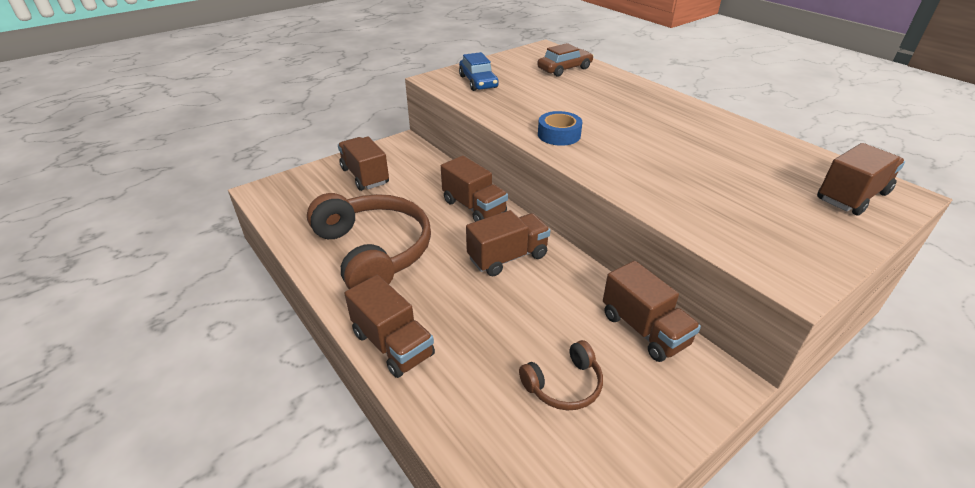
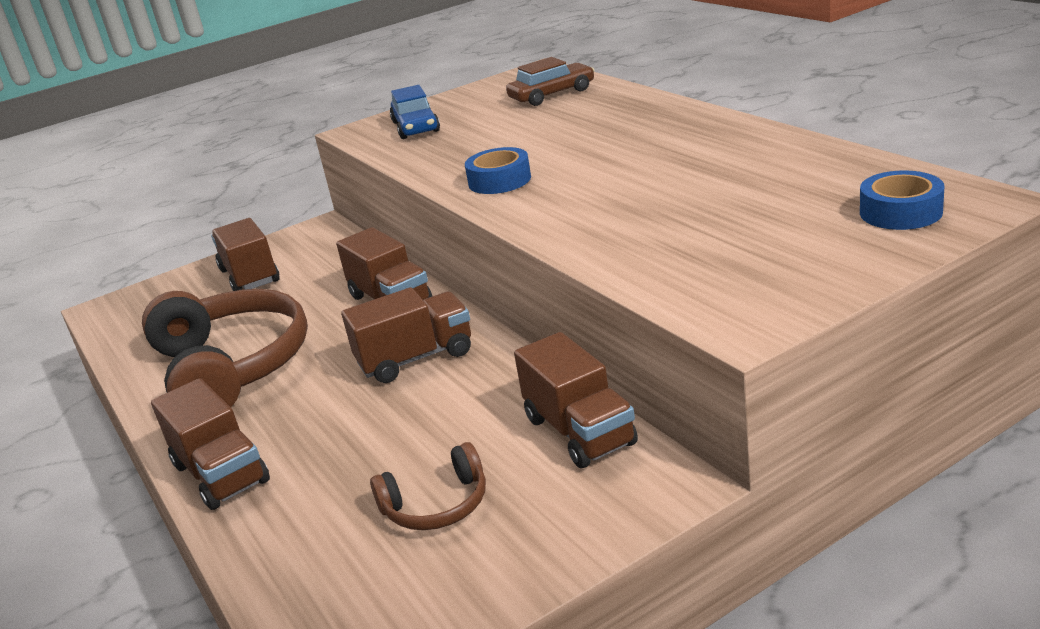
camera: 10 degrees right, 10 degrees down
(852, 196) = (900, 212): brown truck -> blue tape

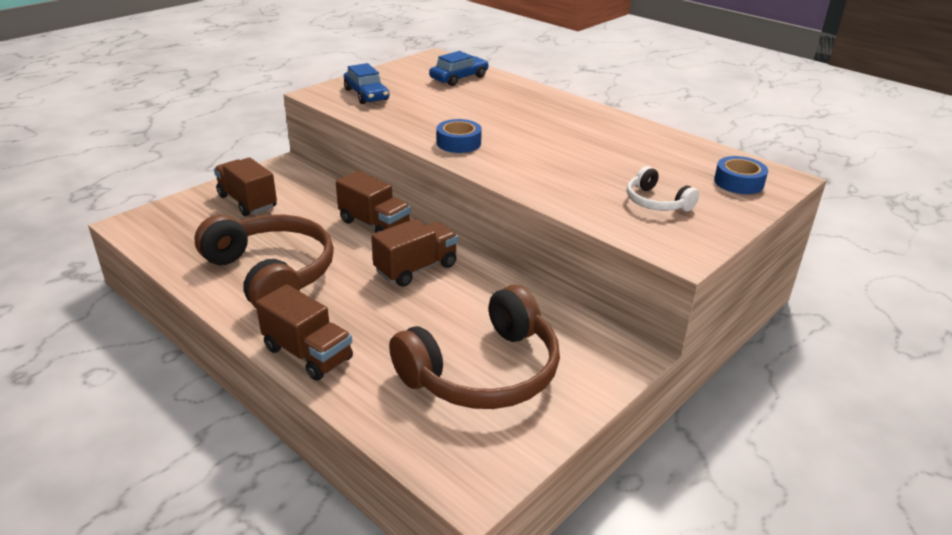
camera: 20 degrees left, 5 degrees up
(437, 505) = (483, 372): brown headphones -> brown headphones, size x2.07
(552, 94) = (459, 78): brown car -> blue car
(579, 431) = (557, 320): brown truck -> none
(745, 248) = (656, 202): none -> white headphones

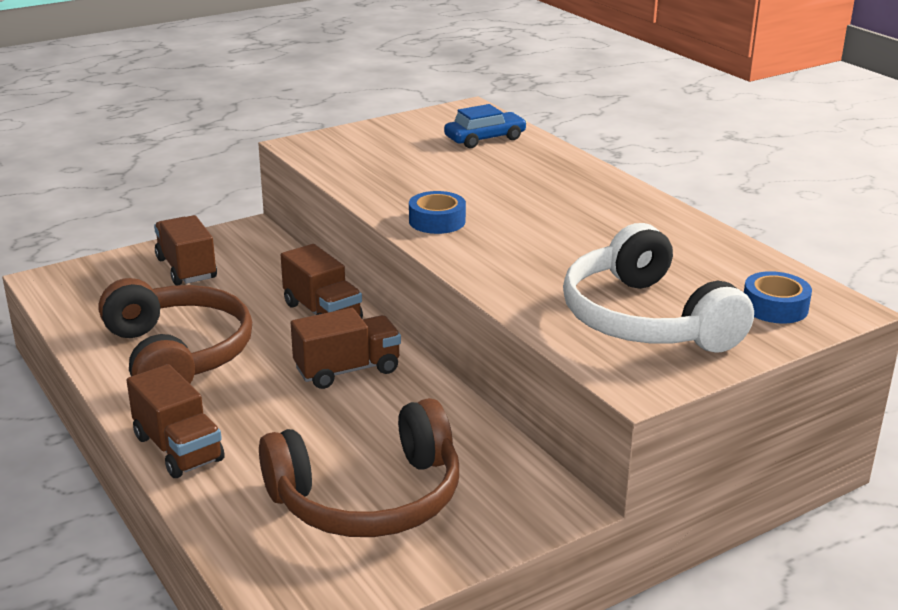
camera: 15 degrees right, 5 degrees down
(366, 95) = (356, 151): blue car -> none
(656, 202) = (645, 319): white headphones -> white headphones, size x2.07

